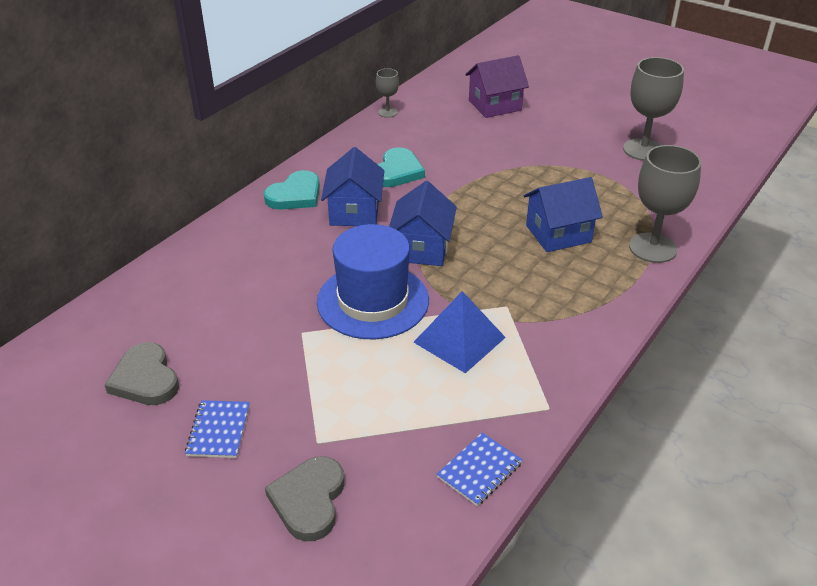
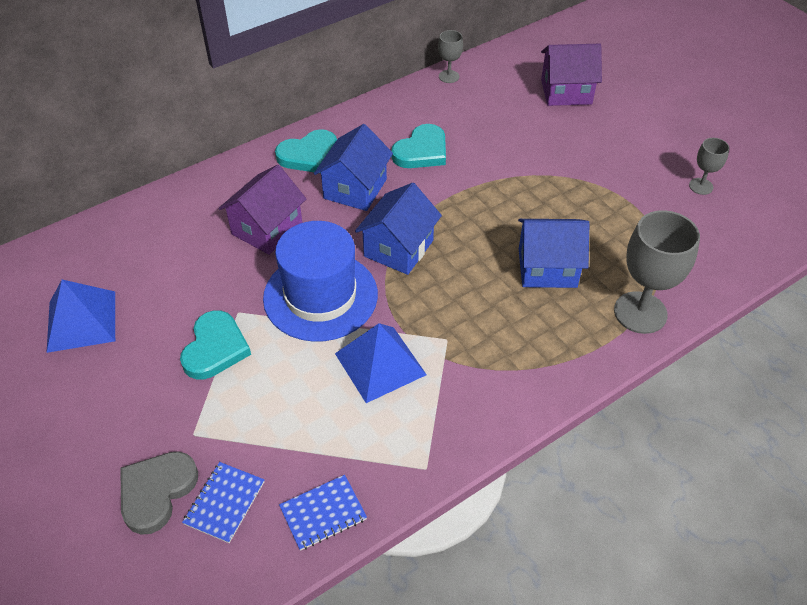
camera: 20 degrees right, 10 degrees up
(145, 379) = (81, 321): grey heart -> blue pyramid
(219, 430) = (116, 394): blue notebook -> blue notebook (224, 503)
(290, 260) = (267, 229): none -> purple house
(297, 367) = (215, 348): none -> turquoise heart
(643, 150) = (701, 186): grey goblet -> grey goblet, size x0.51

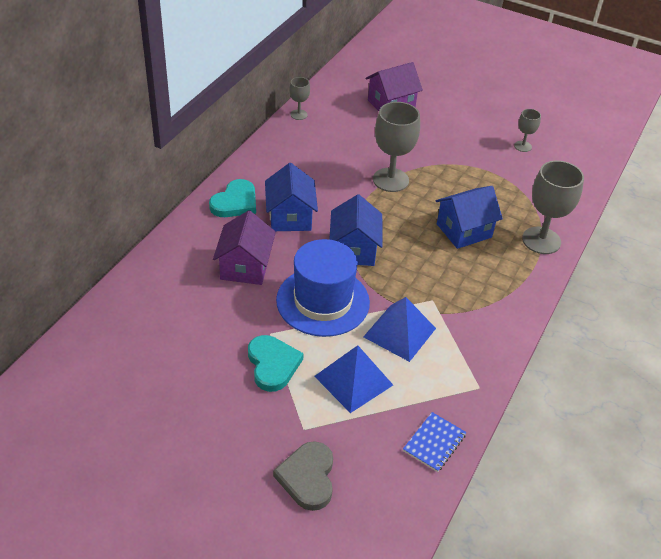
camera: 30 degrees left, 5 degrees down
(81, 321) = (149, 383): blue pyramid -> blue pyramid (353, 380)
(224, 503) = (362, 464): blue notebook -> none
(421, 151) = (319, 175): turquoise heart -> none
(501, 180) = (390, 180): none -> grey goblet

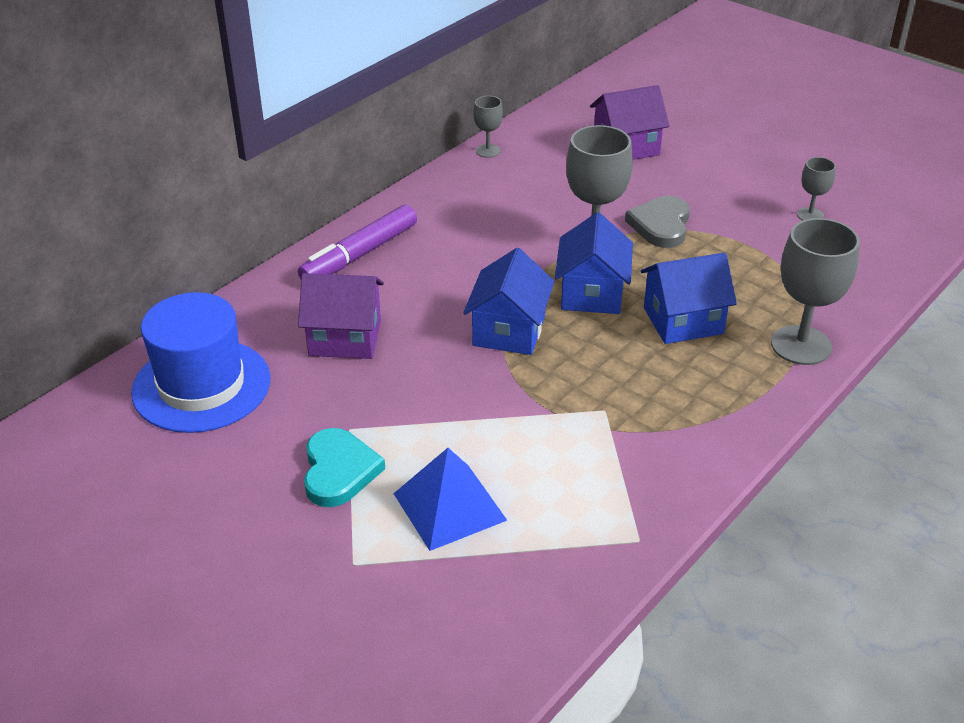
camera: 15 degrees right, 5 degrees down
(235, 202) = (360, 254): turquoise heart -> purple marker
(245, 267) = (345, 338): purple house -> purple house turned 75 degrees clockwise
(290, 217) = (431, 280): blue house -> blue house (592, 293)
(307, 477) = (336, 632): grey heart -> grey heart (661, 225)
(323, 301) = (440, 394): blue hat -> blue hat (201, 385)
(399, 332) = (540, 448): blue pyramid -> none
(434, 443) = (543, 610): blue notebook -> none

